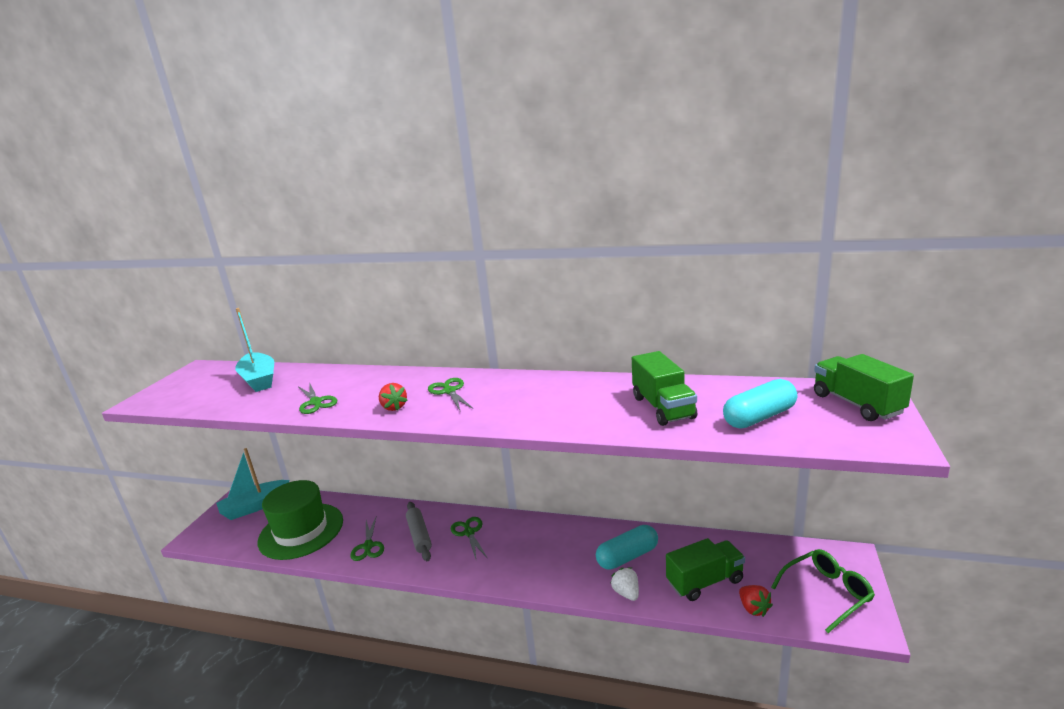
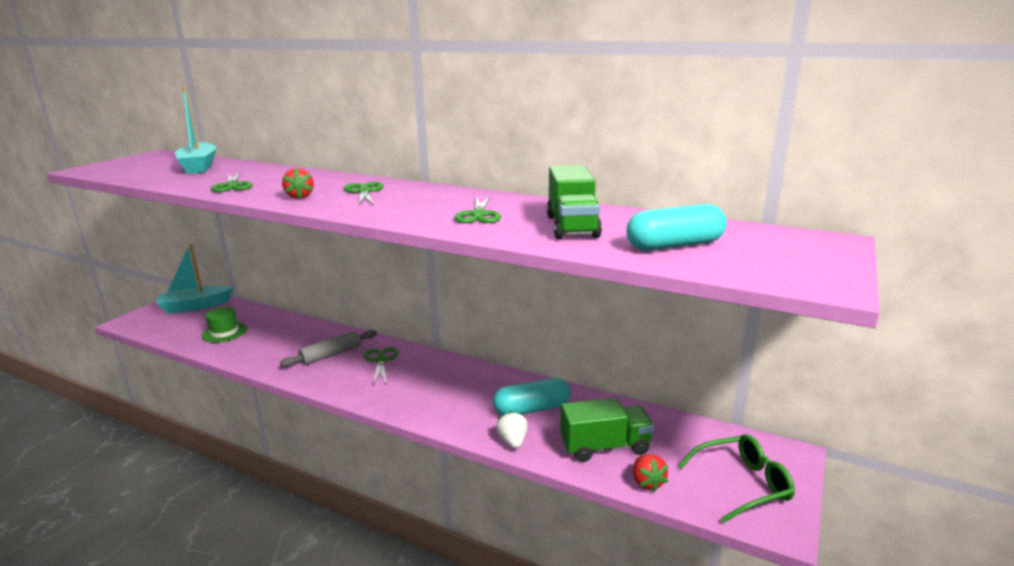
camera: 10 degrees right, 0 degrees up
(301, 531) = (224, 332): green hat -> green hat, size x0.50
(368, 546) = (278, 355): green scissors -> green scissors (478, 215)
(419, 535) = (331, 355): grey rolling pin -> grey rolling pin turned 60 degrees clockwise
(857, 404) = (802, 248): green truck -> none

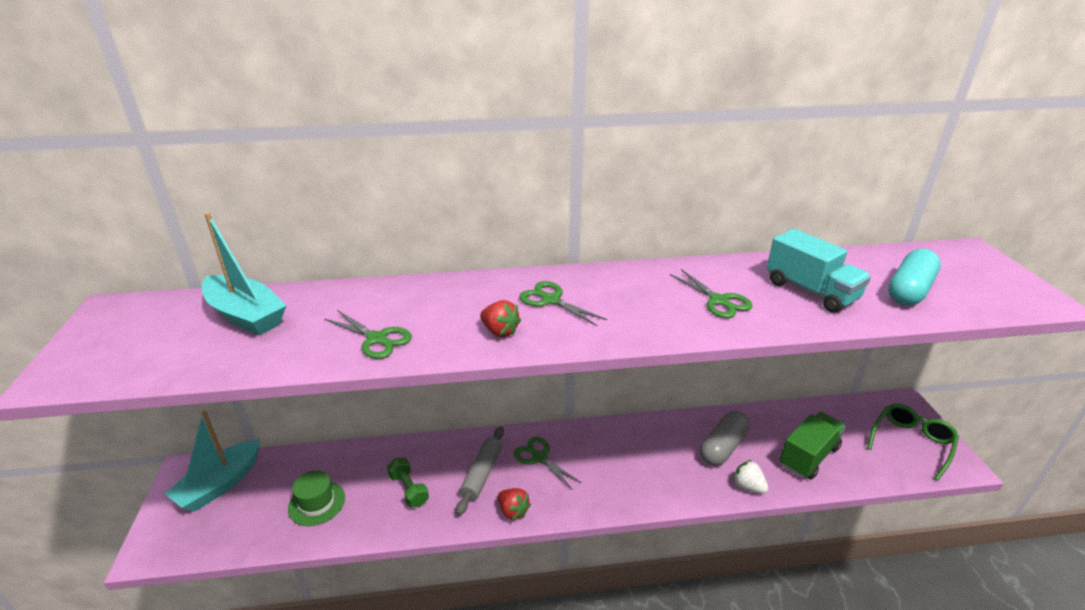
camera: 35 degrees left, 10 degrees up
(279, 345) = (409, 489): none -> green dumbbell
(532, 409) = (723, 447): turquoise capsule -> grey capsule
(572, 226) = (811, 291): green truck -> turquoise truck
(647, 482) = (866, 473): red strawberry -> red strawberry (513, 511)

